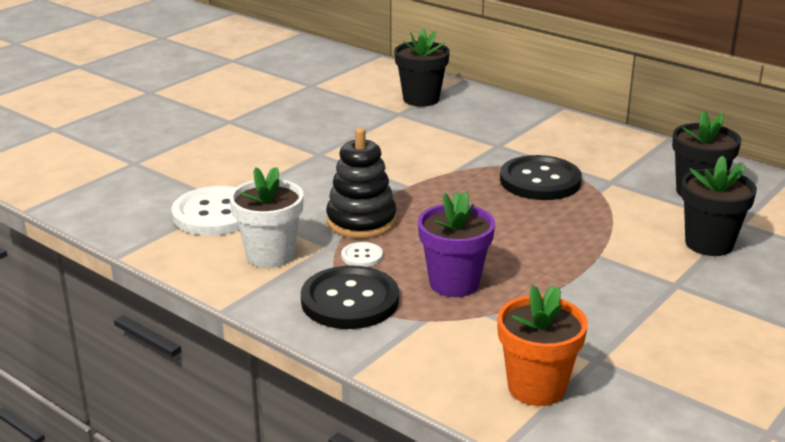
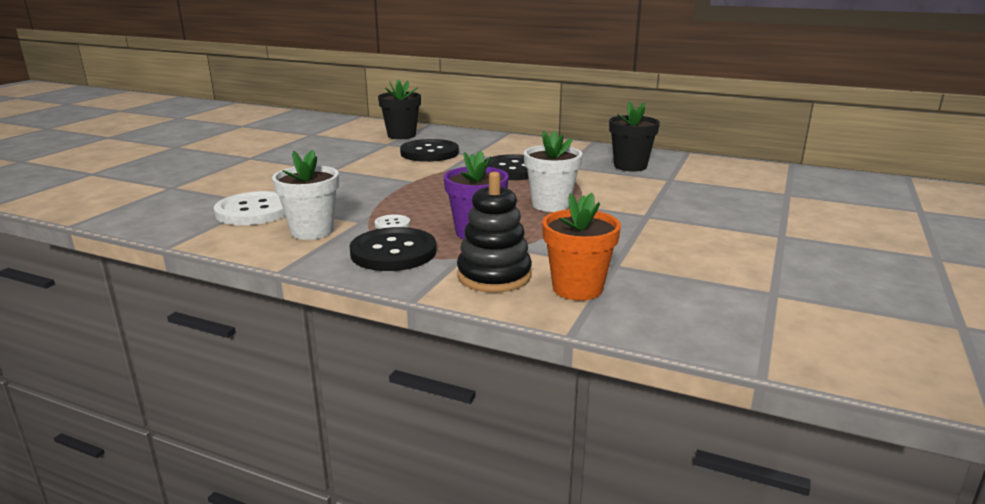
camera: 15 degrees left, 5 degrees down
(361, 221) = (383, 204): black stacking toy -> black stacking toy (494, 276)
(445, 136) = (429, 153): none -> black button
(562, 249) = (551, 205): none -> white flower pot
(709, 244) = (655, 192): black flower pot -> none

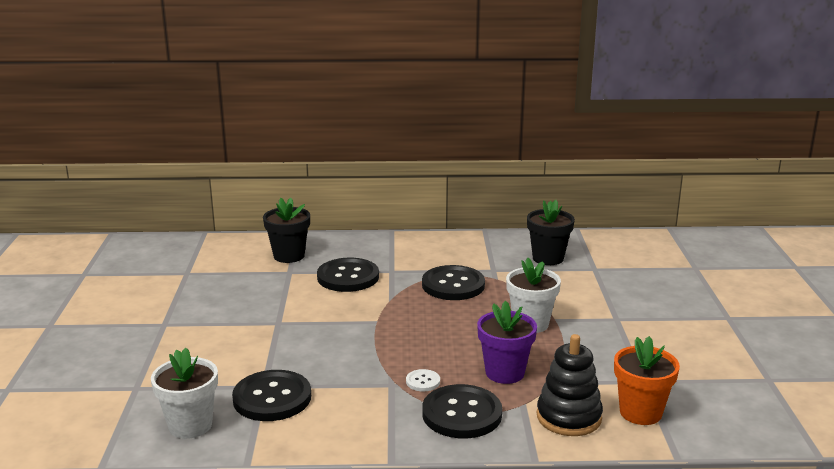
camera: 25 degrees left, 0 degrees up
(254, 211) = (272, 398): white button -> black button
(312, 231) = (361, 409): white flower pot -> white flower pot (190, 425)

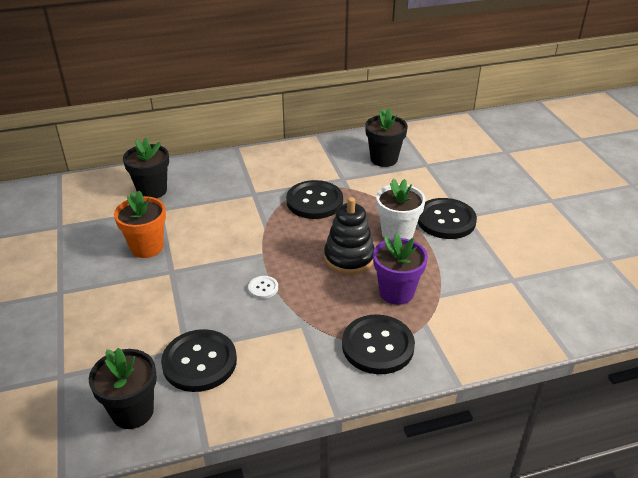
camera: 15 degrees left, 15 degrees up
(190, 425) = (132, 411): white flower pot -> black flower pot
(348, 277) = (217, 207): black button -> black button (446, 220)
(423, 381) = (330, 315): white button -> white button (263, 288)
(569, 417) = (468, 331): black stacking toy -> black stacking toy (349, 258)
(640, 412) = (523, 314): orange flower pot -> orange flower pot (147, 247)

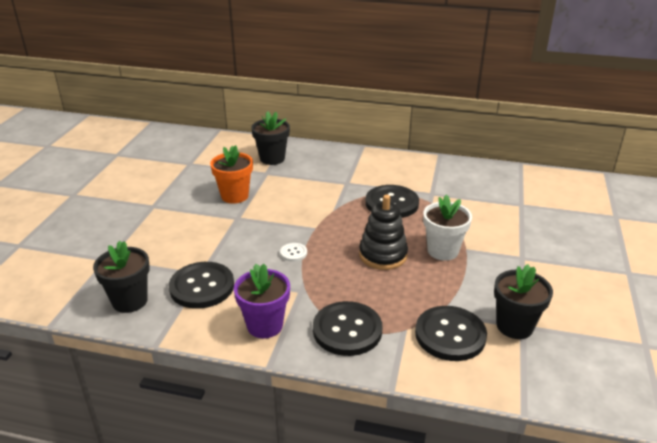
camera: 30 degrees right, 5 degrees down
(384, 159) = (483, 189): black flower pot -> black flower pot (514, 326)
(396, 292) = (400, 296): purple flower pot -> purple flower pot (265, 325)
(446, 220) = (499, 255): black button -> black button (450, 335)

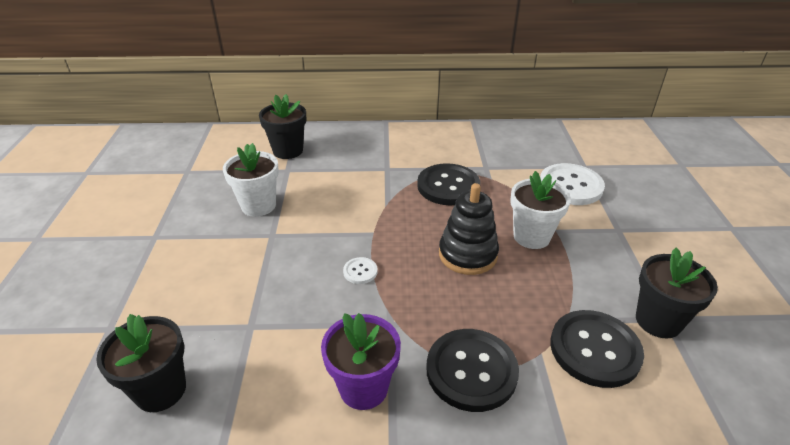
camera: 15 degrees left, 5 degrees up
(202, 287) = (258, 345): black button -> none
(234, 196) = (258, 206): orange flower pot -> white flower pot
(499, 218) = (570, 186): none -> white button

